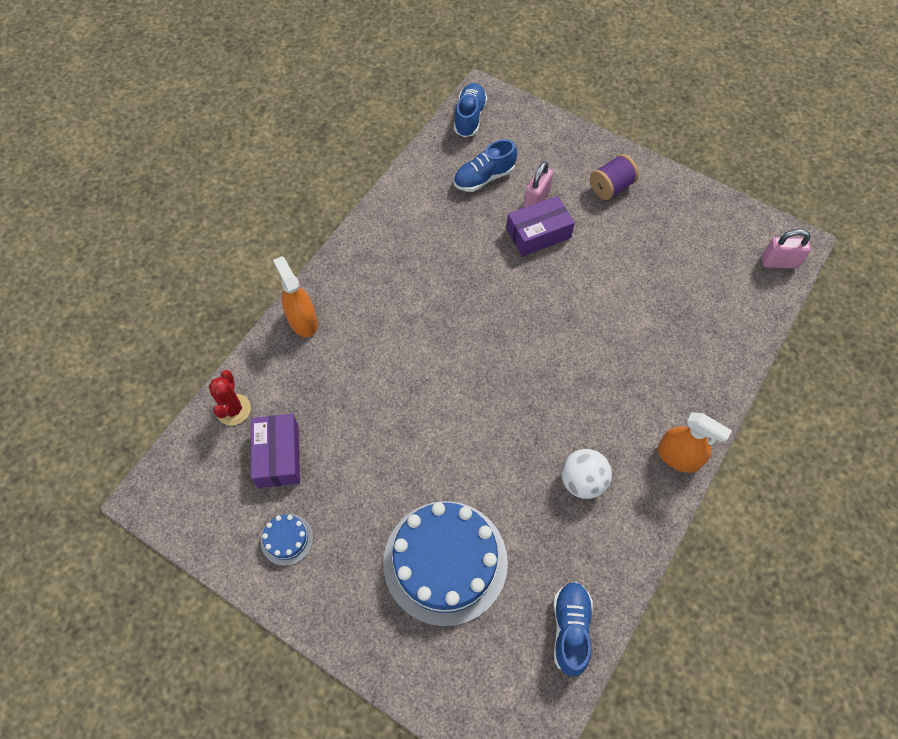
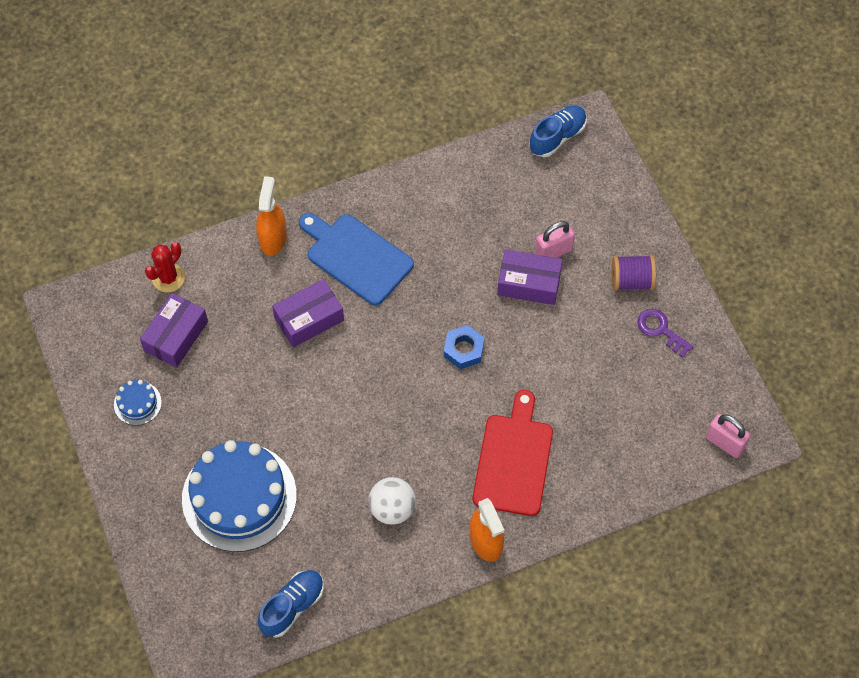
camera: 35 degrees right, 0 degrees up
(385, 294) = (356, 257): none -> blue cutting board
(386, 368) = (309, 319): none -> purple box
(484, 177) = (523, 203): blue shoe -> none
(531, 314) = (463, 350): none -> blue nut
(643, 375) = (513, 460): none -> red cutting board
(662, 210) = (660, 330): none -> purple key

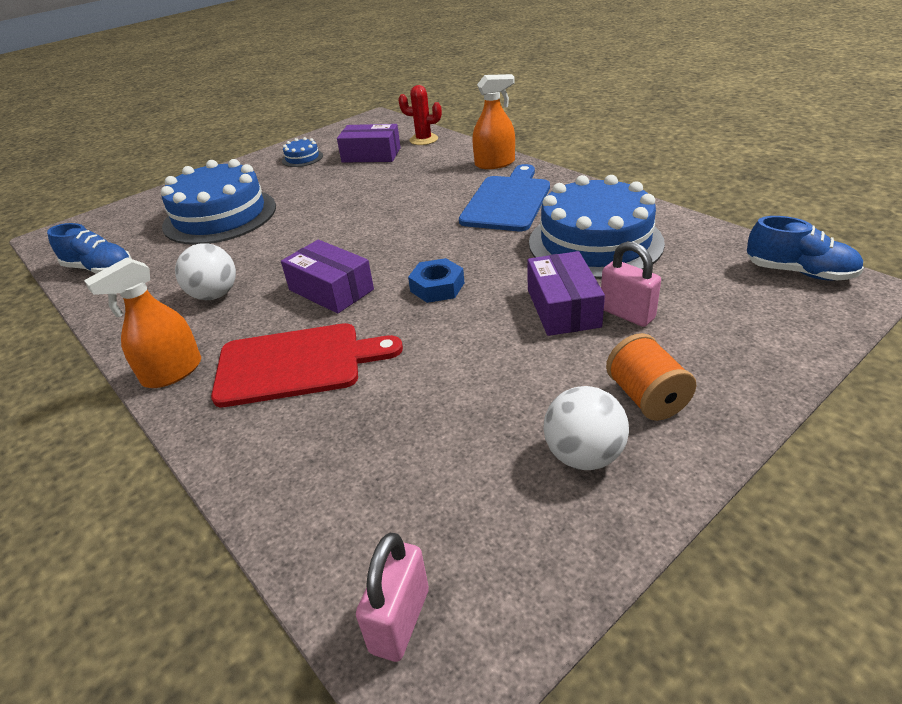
camera: 75 degrees right, 25 degrees down
(309, 319) = (421, 198): purple box -> purple box (331, 290)
(457, 227) = (595, 242): none -> blue cake
(631, 280) = (646, 397): purple spool -> orange spool
(660, 330) = (583, 455): purple key -> white ball

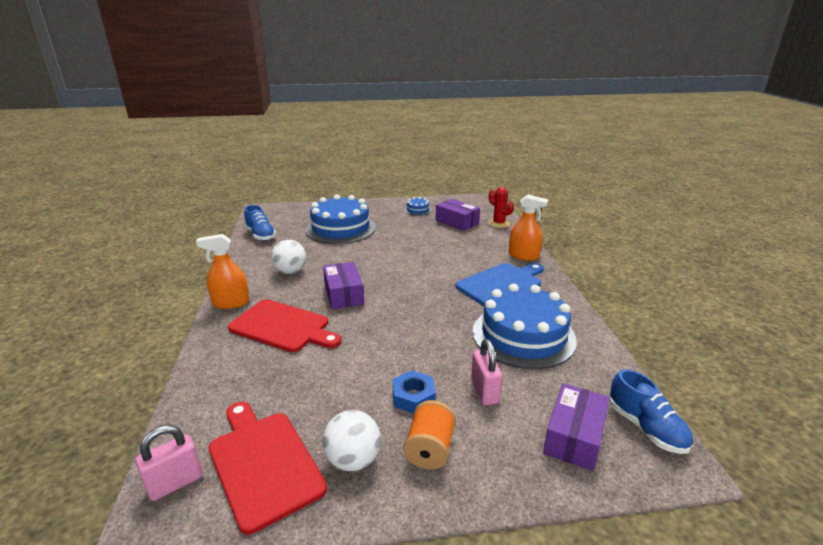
camera: 30 degrees right, 10 degrees down
(437, 287) = (397, 319): blue nut -> blue nut (413, 397)
(485, 524) = (263, 463): none -> red cutting board
(563, 308) = (450, 367): purple box -> purple box (574, 436)

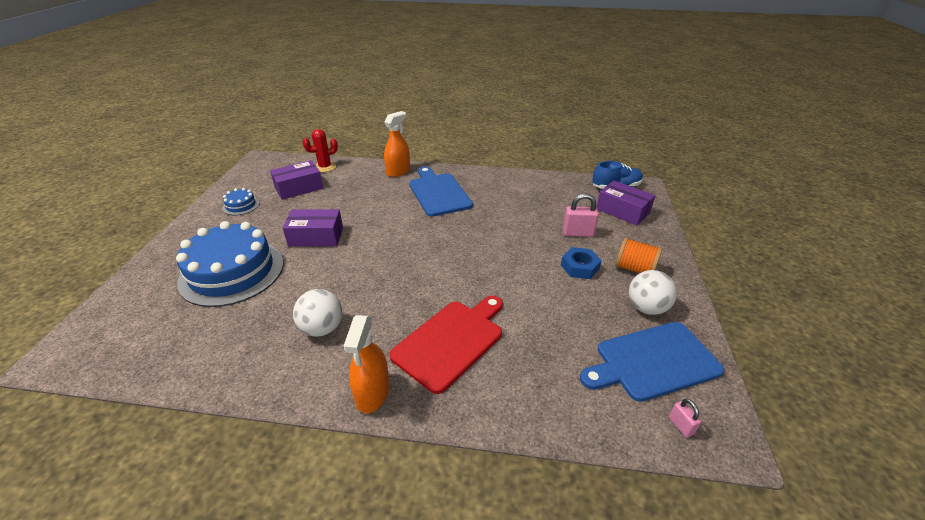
camera: 75 degrees left, 10 degrees up
(175, 483) = (680, 425): pink padlock -> pink padlock, size x0.55
(260, 235) = (173, 358): blue shoe -> none
(263, 463) = (653, 361): red cutting board -> blue cutting board
(343, 294) = (405, 287): purple box -> purple box (316, 237)
(523, 335) = (516, 201): blue cake -> none

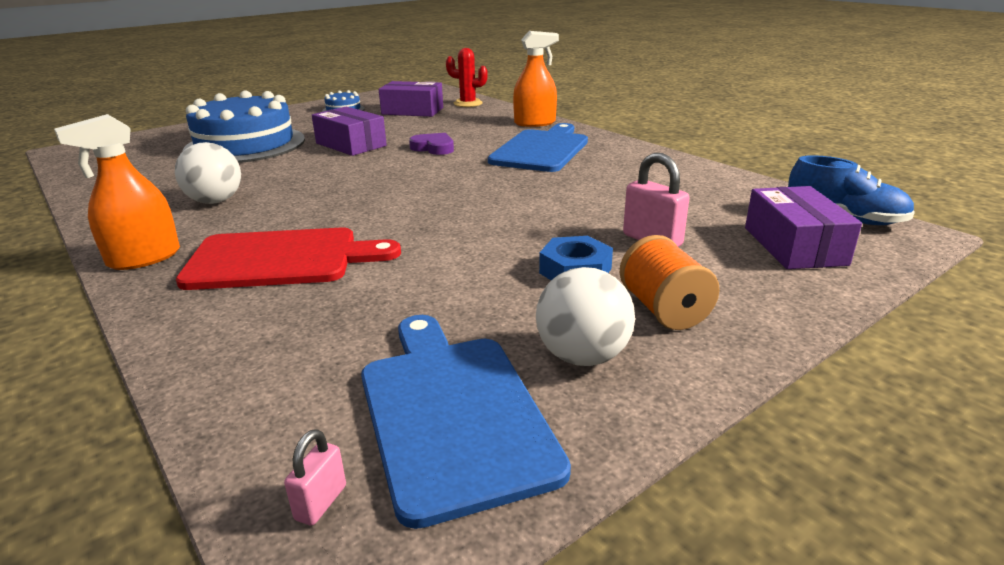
camera: 45 degrees right, 10 degrees down
(376, 217) = (434, 148): none -> purple heart
(653, 361) = (452, 413): blue cutting board -> blue cutting board turned 45 degrees clockwise

